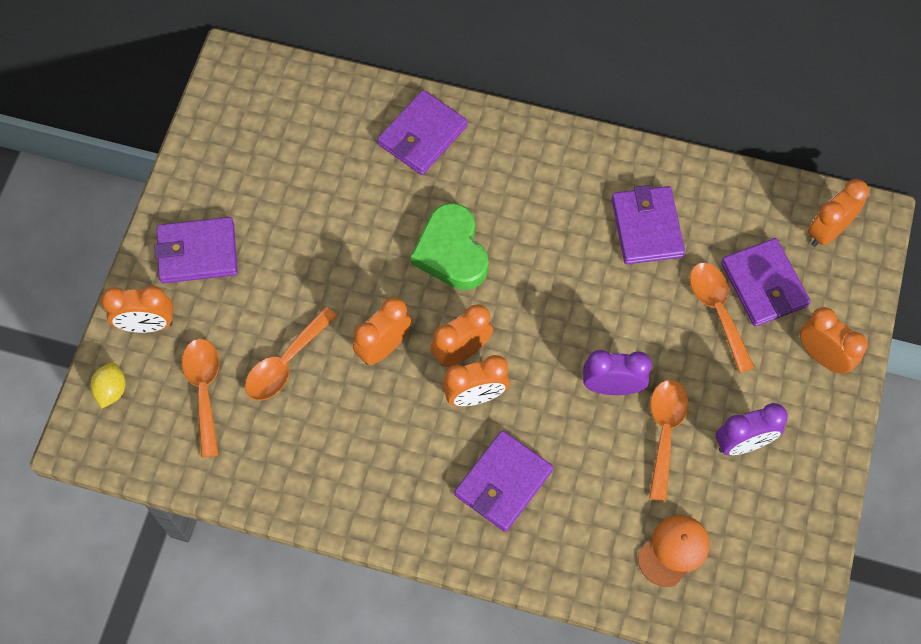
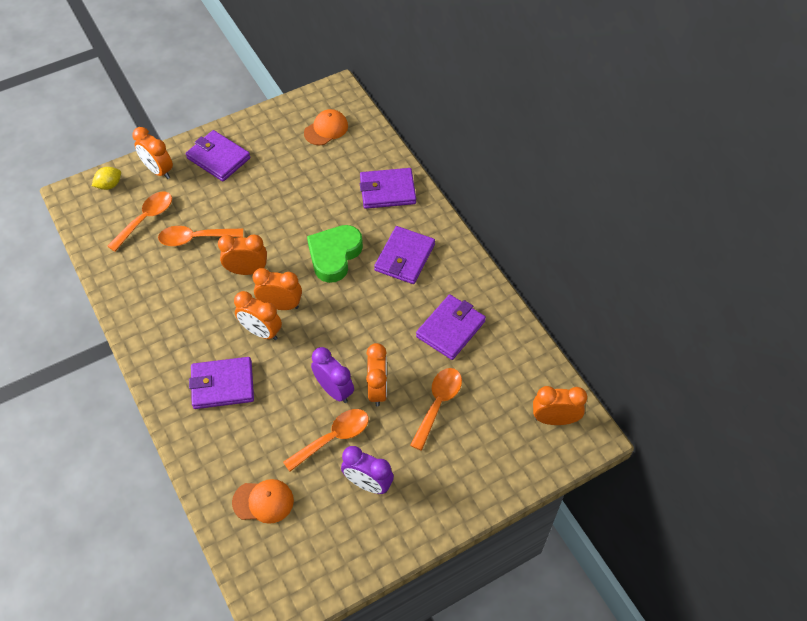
camera: 45 degrees right, 10 degrees down
(275, 119) = (326, 129): none -> orange cap
(763, 284) = (481, 414): purple wallet -> purple wallet (404, 257)
(822, 356) = (469, 481): orange clock -> orange clock (377, 389)

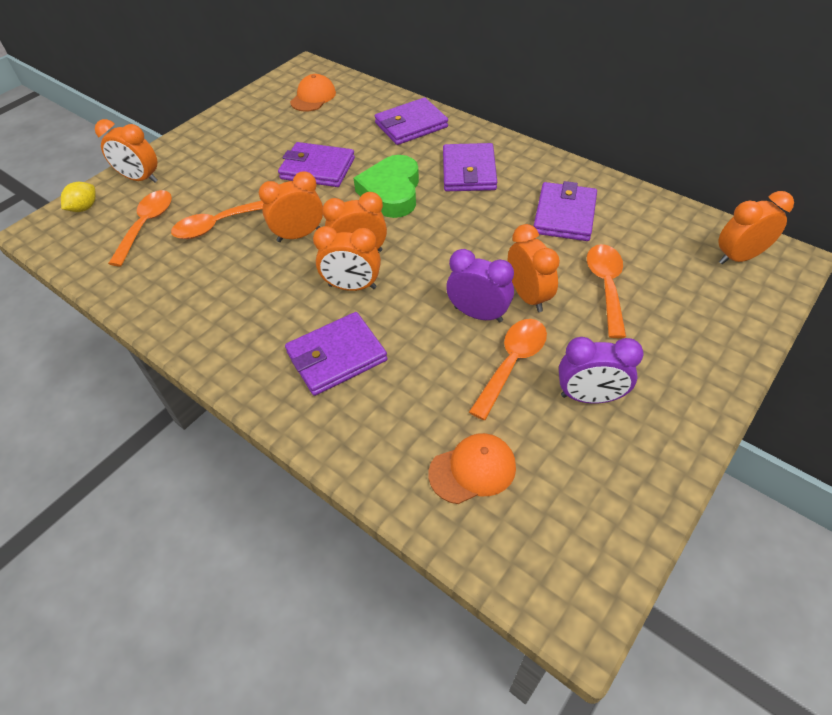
camera: 20 degrees left, 5 degrees down
(218, 158) = (207, 150): purple wallet -> purple wallet (317, 168)

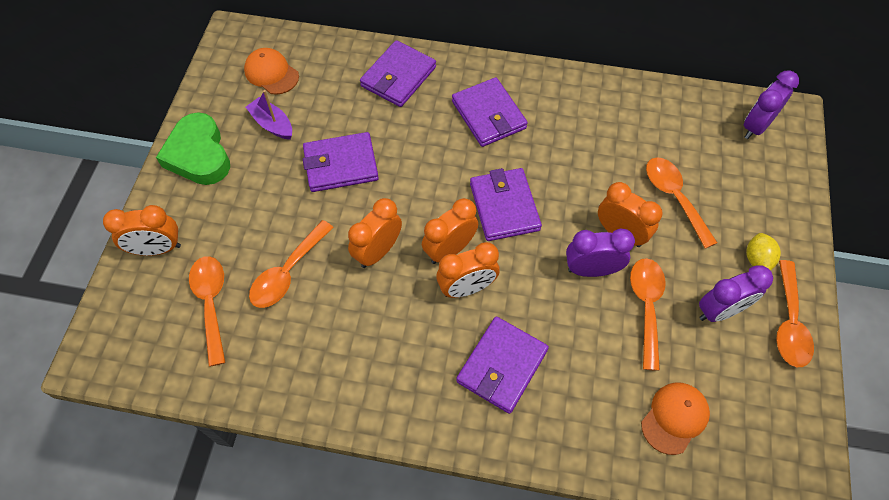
camera: 30 degrees left, 10 degrees up
(84, 208) = (122, 310): yellow lemon -> yellow lemon (757, 259)
(287, 128) = (272, 124): none -> purple boat
(313, 97) = (271, 73): orange cap -> orange cap turned 45 degrees counterclockwise
(391, 192) = (432, 166): green heart -> green heart (199, 155)
(564, 215) = (600, 134): purple wallet -> purple wallet (504, 207)
(663, 438) = (789, 323): none -> orange spoon
(739, 257) = (756, 126): orange clock -> purple clock

